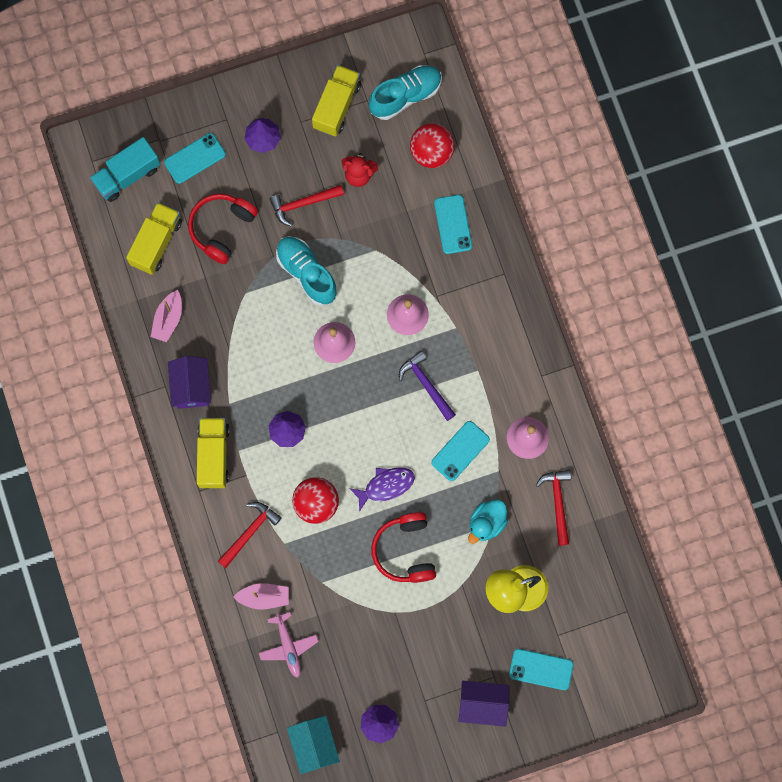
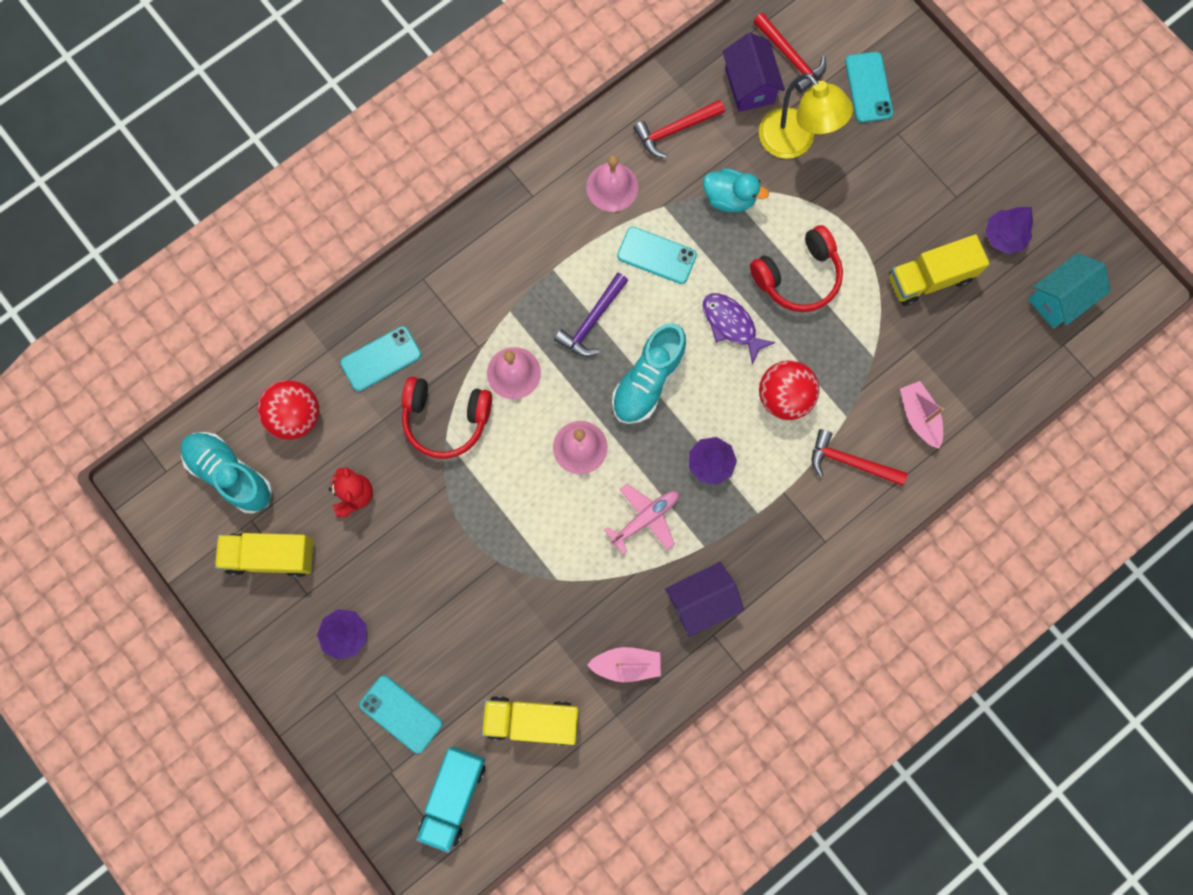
camera: 110 degrees left, 0 degrees up
(127, 175) = (453, 796): turquoise truck -> turquoise truck turned 75 degrees clockwise
(213, 456) = (776, 540): yellow truck -> yellow truck (930, 278)
(221, 228) = (483, 642): red headphones -> red headphones (446, 419)
(288, 646) = (963, 368): pink plane -> pink plane (645, 518)
(303, 204) = (416, 550): red hammer -> red hammer (790, 57)
(307, 273) = (505, 512): turquoise shoe -> turquoise shoe (648, 380)
(482, 704) = (933, 135): purple house -> purple house (749, 85)

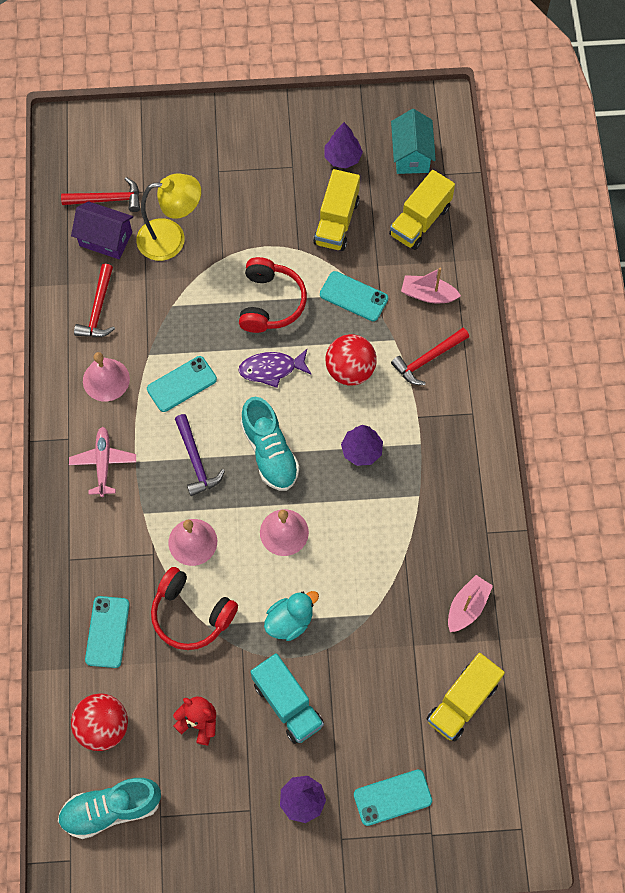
camera: 55 degrees left, 10 degrees down
(271, 556) = (200, 819): yellow truck -> yellow truck (420, 221)
(446, 419) = (191, 614): red headphones -> red headphones turned 75 degrees clockwise
(453, 796) = (481, 798): turquoise truck -> turquoise truck (287, 704)
(645, 518) = (370, 522): pink plane -> pink plane (103, 463)
(701, 601) = (457, 524): purple house -> none
(729, 198) = (178, 308): turquoise duck -> turquoise duck (290, 621)
(868, 87) = (170, 166): turquoise phone -> turquoise phone (353, 296)

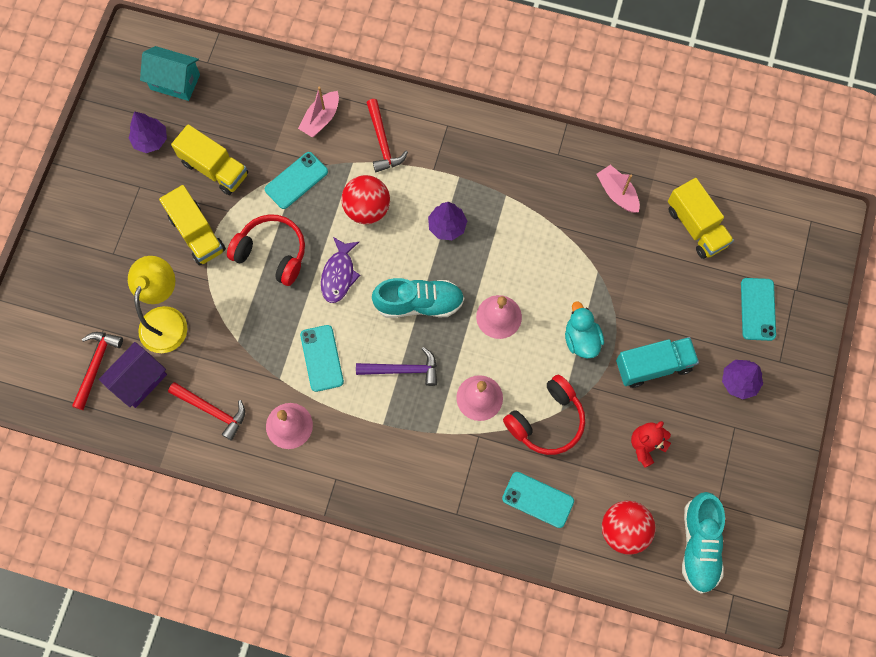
camera: 70 degrees left, 5 degrees up
(103, 463) = (373, 454): pink plane -> none
(420, 221) = (245, 99): yellow truck -> yellow truck (197, 233)

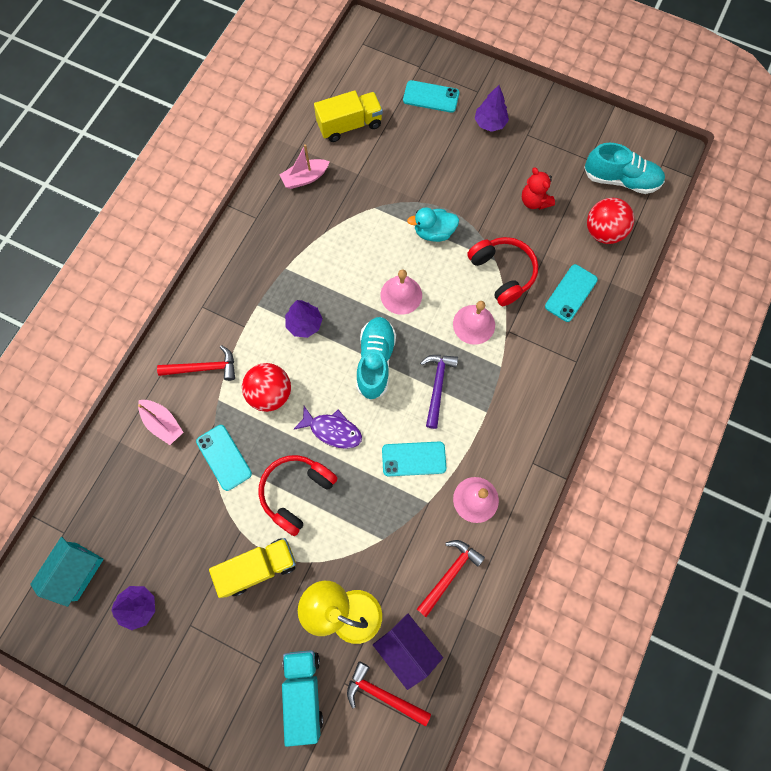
camera: 80 degrees left, 0 degrees up
(214, 168) = (189, 540): yellow truck -> none
(653, 366) = (466, 182): turquoise truck -> turquoise truck (303, 692)

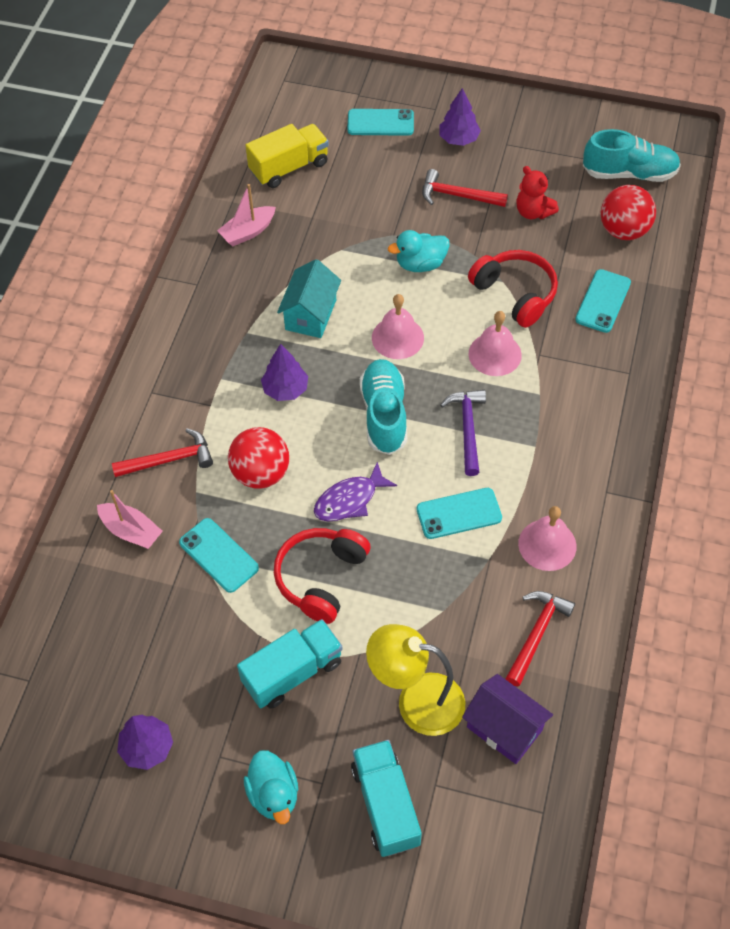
camera: 10 degrees left, 15 degrees down
(76, 571) = (56, 722): turquoise house -> turquoise house (310, 314)
(223, 665) = (274, 794): none -> turquoise duck
(258, 567) = (292, 672): yellow truck -> turquoise truck
(332, 430) = (349, 500): purple fish -> purple fish turned 135 degrees clockwise
(383, 695) = (488, 788): red hammer -> red hammer (457, 195)

